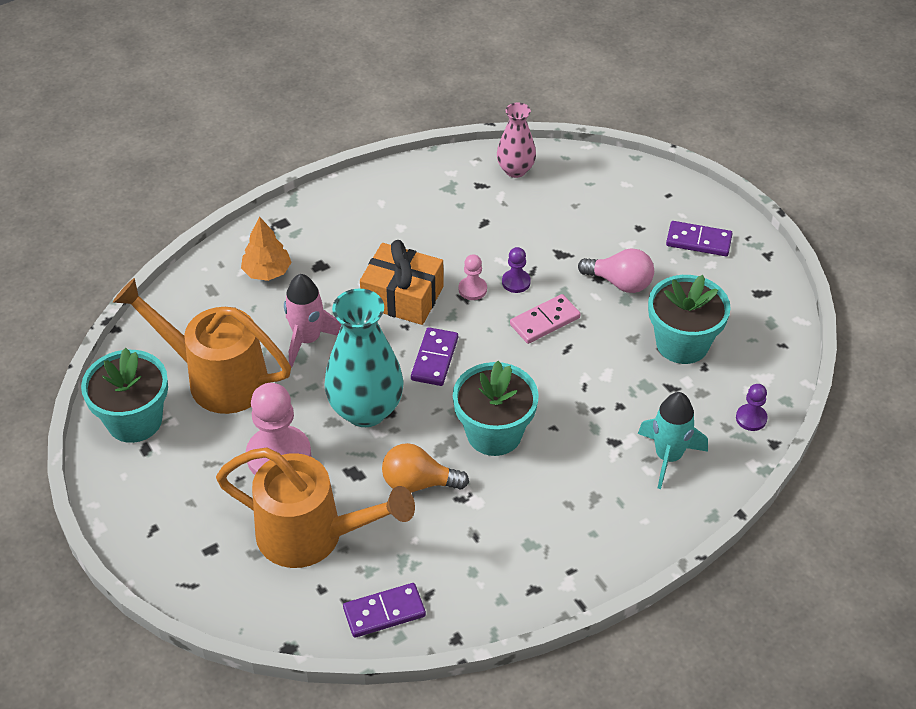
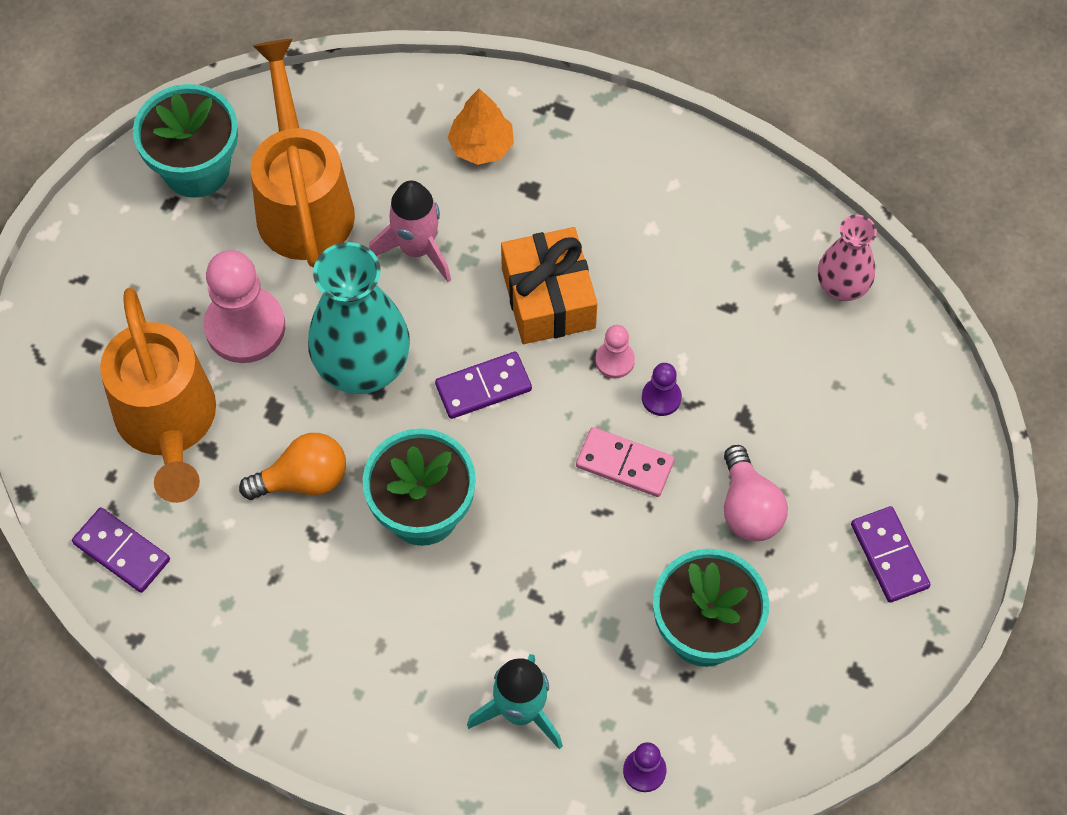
camera: 55 degrees right, 15 degrees up
(418, 483) = (303, 479): orange light bulb -> orange light bulb turned 105 degrees clockwise

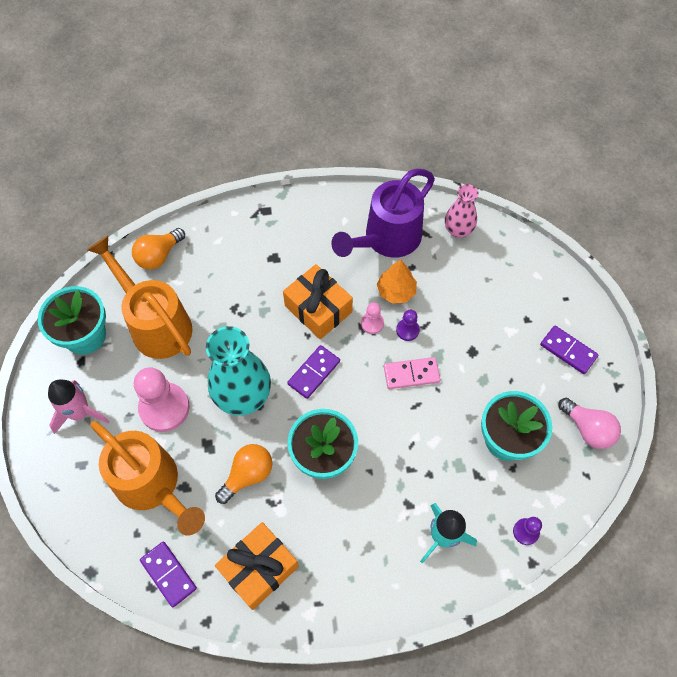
camera: 30 degrees left, 0 degrees up
(122, 551) = (168, 574): purple domino -> purple domino turned 45 degrees clockwise
(243, 611) = (259, 568): none -> orange gift
(365, 103) = (159, 256): none -> orange light bulb
(416, 249) = (233, 318): pink rocket -> pink rocket (80, 413)
(481, 146) = (234, 248): orange tree -> orange tree (396, 291)
(719, 245) = (387, 239): none -> purple watering can
(748, 508) = (486, 363): pink light bulb -> pink light bulb (587, 429)

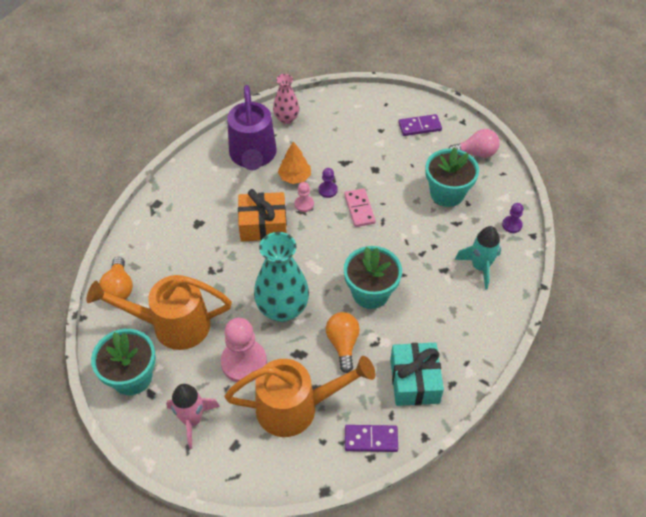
camera: 50 degrees left, 10 degrees down
(259, 568) = (414, 381): orange gift -> turquoise gift
(314, 373) = (306, 258): purple domino -> none
(411, 374) = (359, 209): pink domino -> pink domino turned 45 degrees counterclockwise

